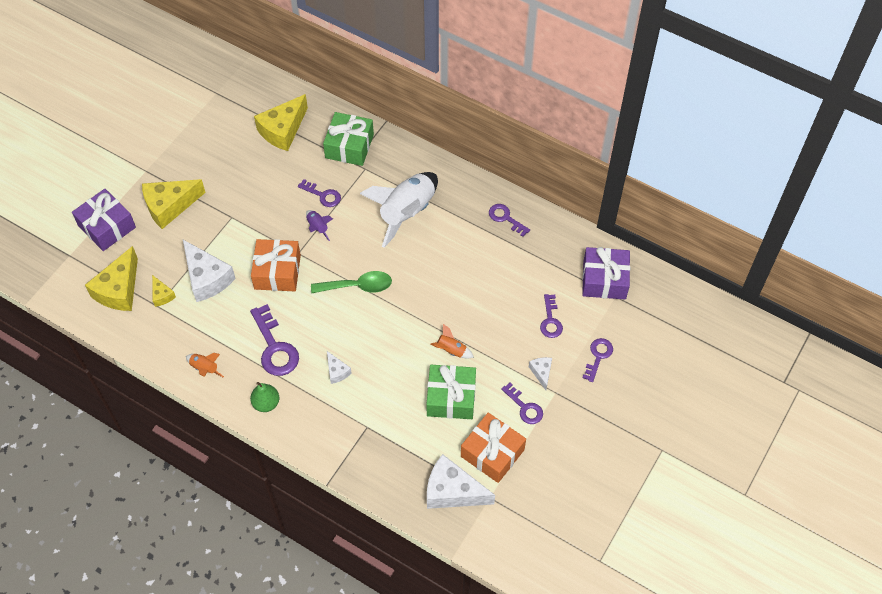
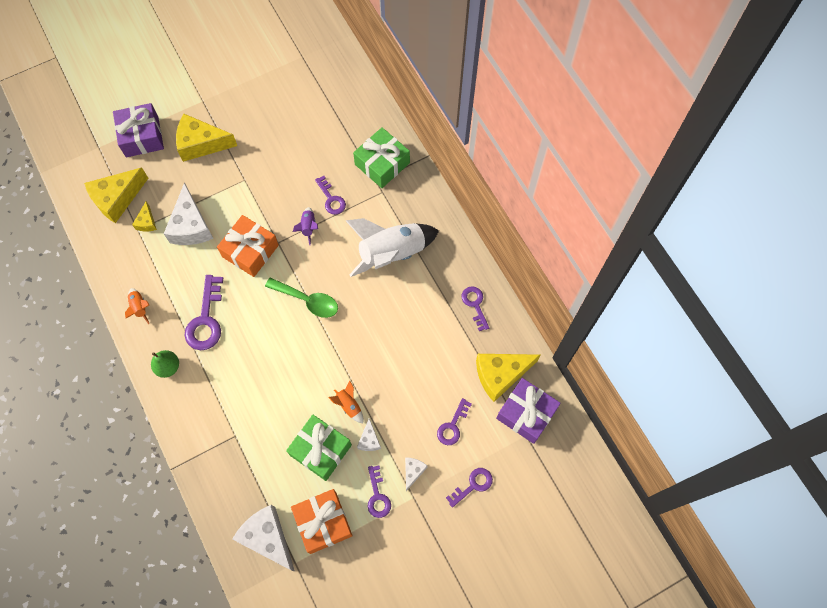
camera: 30 degrees right, 10 degrees up
(283, 130) = (335, 120): yellow cheese -> yellow cheese (500, 375)
(337, 371) = (242, 370): white cheese -> white cheese (369, 440)

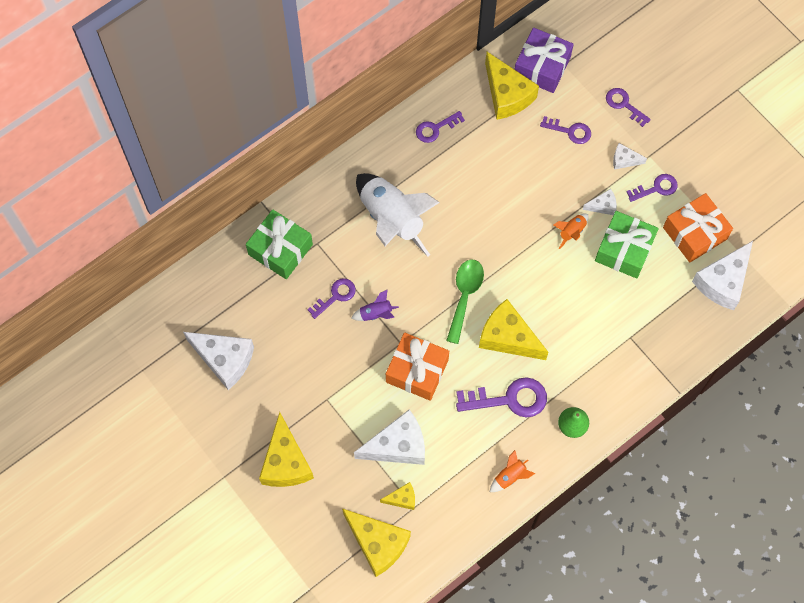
camera: 100 degrees left, 0 degrees up
(142, 136) = (286, 538): purple gift -> none
(261, 329) = (508, 337): none -> yellow cheese
(296, 112) = (224, 359): none -> white cheese

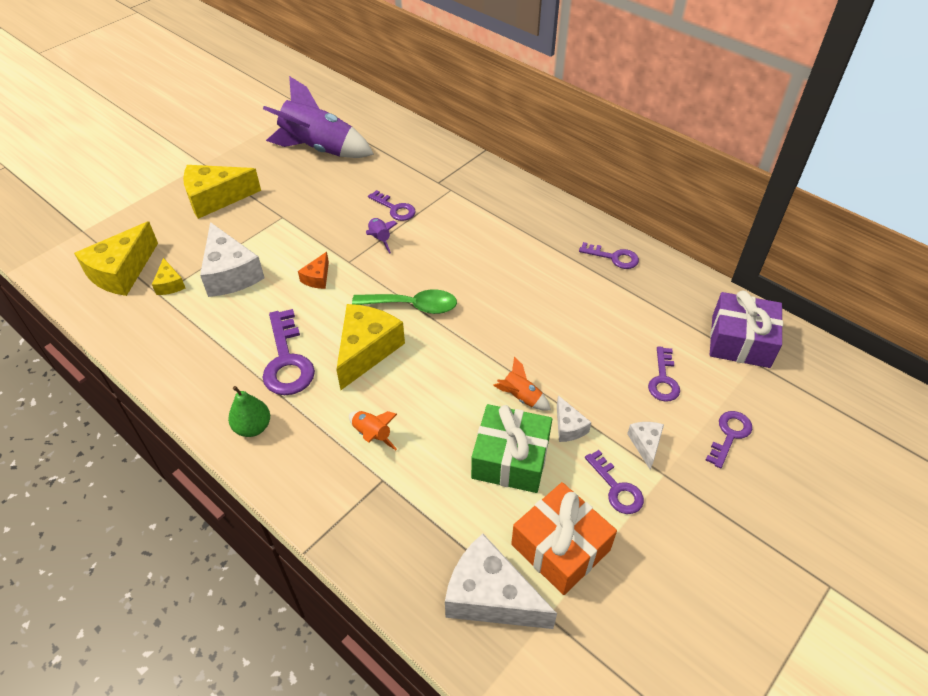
camera: 80 degrees right, 20 degrees down
(224, 359) = (319, 149): white cheese -> purple rocket
(280, 249) = (438, 167): green gift -> none
(391, 220) = (491, 237): white rocket -> none
(417, 371) = (317, 278): orange gift -> orange cheese
(435, 128) = (613, 257): purple key -> purple key turned 150 degrees clockwise
(507, 94) = (685, 313): yellow cheese -> none
(510, 476) = (188, 373): orange rocket -> orange rocket (372, 435)

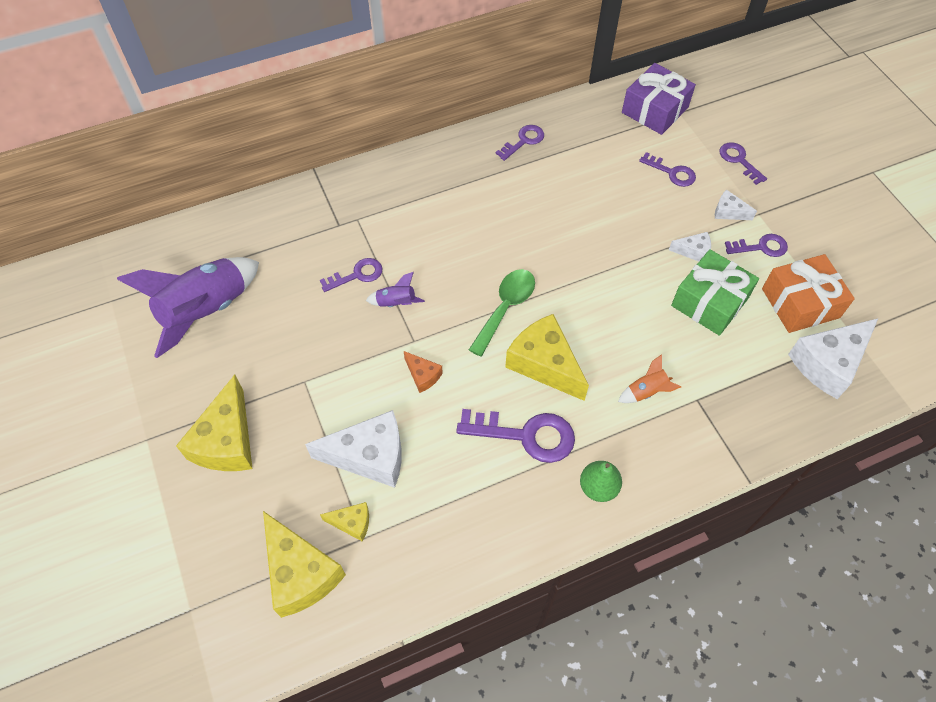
camera: 65 degrees left, 10 degrees up
(521, 397) = (650, 270): orange rocket -> none

